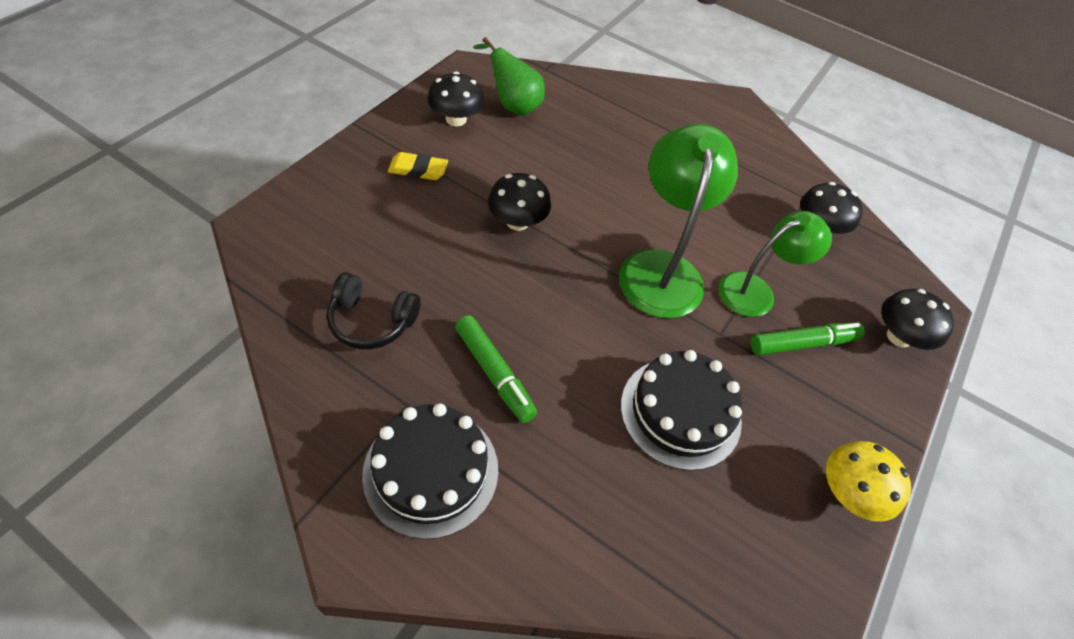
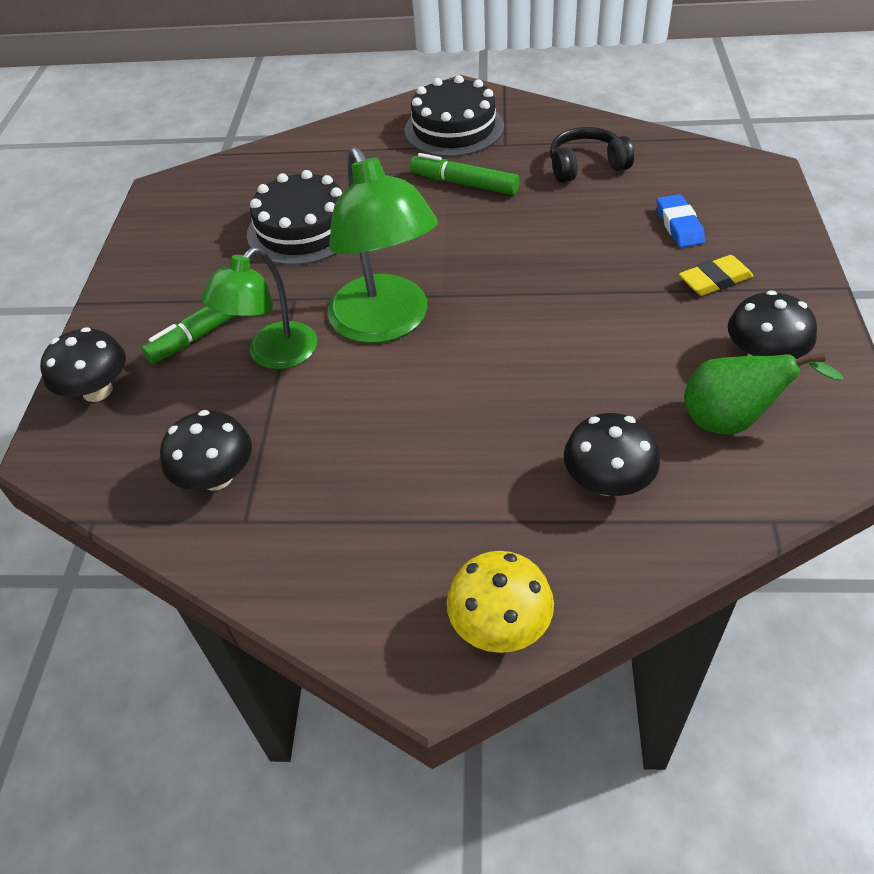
camera: 160 degrees right, 5 degrees down
(383, 218) = (679, 225): none -> blue eraser
(517, 222) = (563, 288): black mushroom -> black mushroom (607, 482)
(848, 493) = (145, 246): yellow mushroom -> yellow mushroom (500, 624)

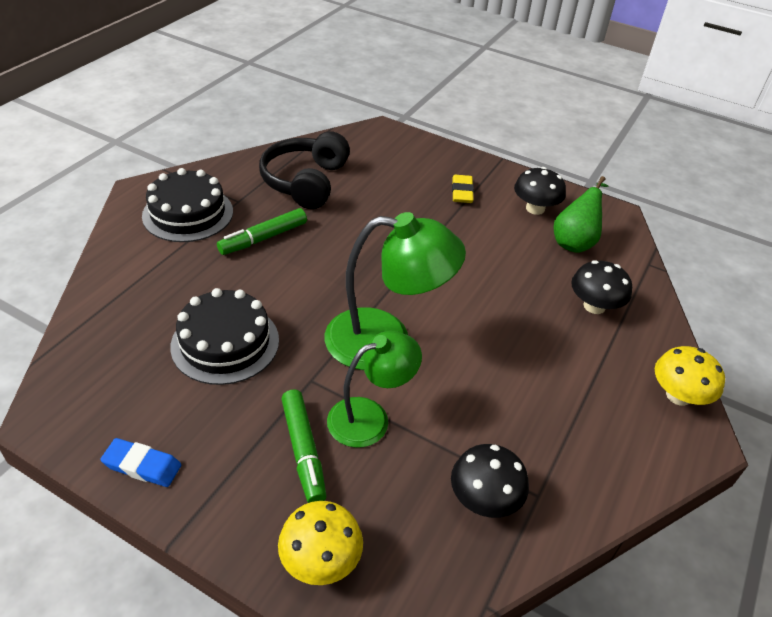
camera: 70 degrees left, 5 degrees down
(97, 390) = (321, 560): black mushroom -> yellow mushroom
(273, 355) = (370, 417): green lamp -> green lamp turned 90 degrees counterclockwise
(586, 166) = (305, 182): black headphones -> black headphones, size x1.52
(679, 225) = (402, 179): blue eraser -> blue eraser (142, 466)

